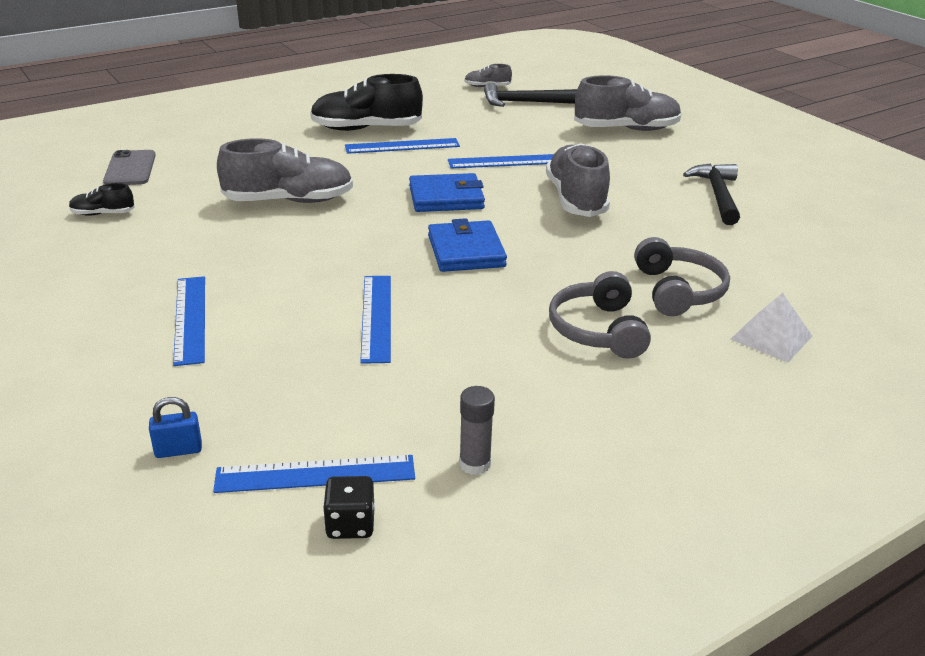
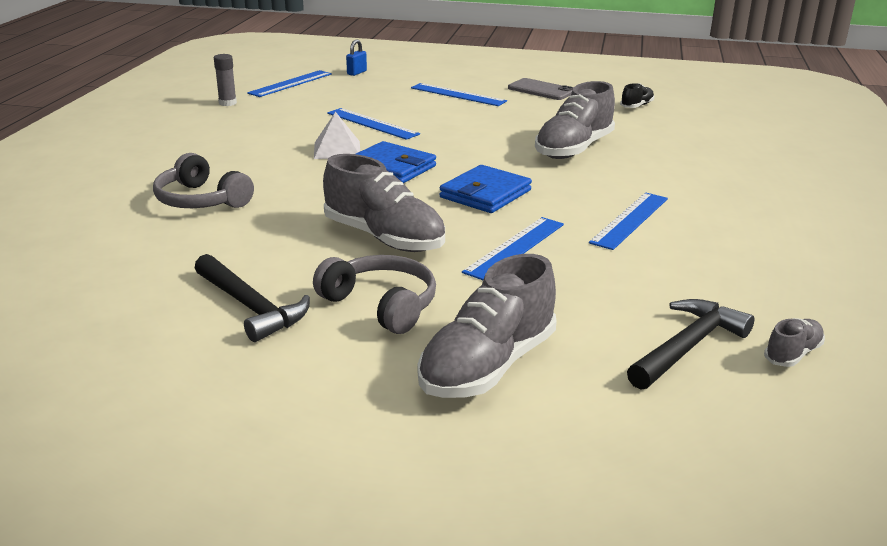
camera: 135 degrees right, 5 degrees down
(130, 169) = (715, 126): grey phone -> grey phone (541, 90)
(350, 524) = (253, 80): black dice -> none
(366, 129) = (704, 222): black shoe -> none
(598, 330) = (232, 161): grey headphones -> grey headphones (381, 305)
(771, 337) = (102, 197): white pyramid -> white pyramid (337, 149)

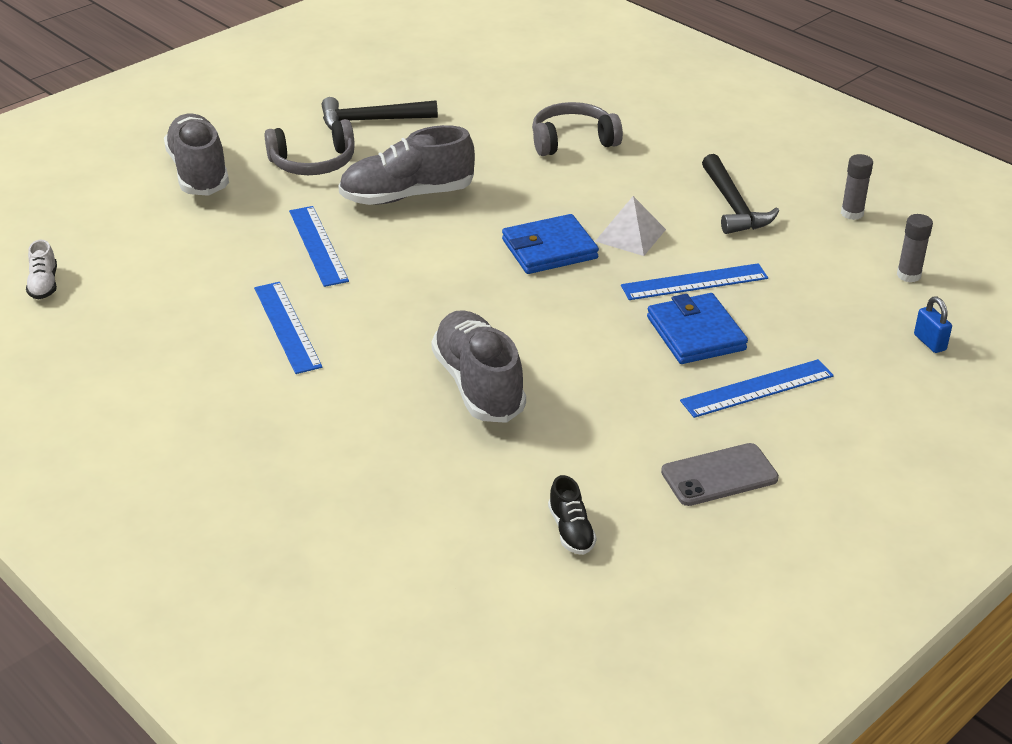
camera: 125 degrees right, 10 degrees up
(290, 83) = (908, 275): blue ruler -> grey glue stick
(485, 194) = (431, 275): blue wallet -> blue wallet (696, 333)
(687, 347) = (110, 249): black hammer -> black hammer (733, 205)
(792, 354) = (44, 284): grey shoe -> white shoe

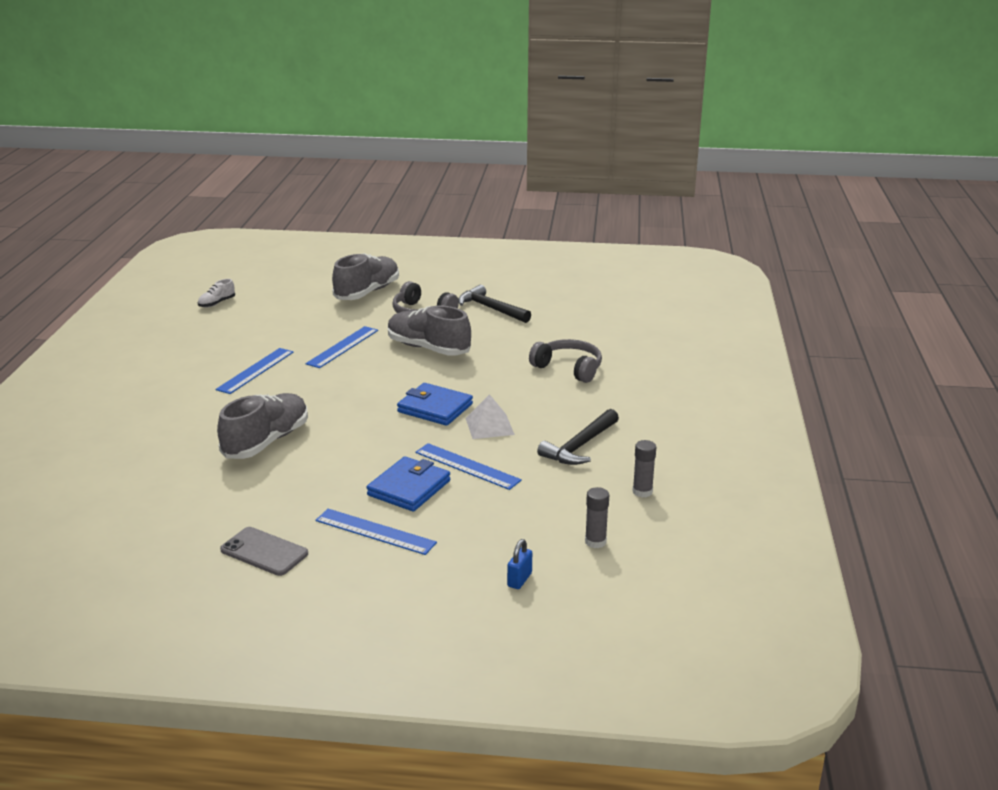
camera: 50 degrees right, 10 degrees down
(571, 531) = (157, 523): black shoe -> none

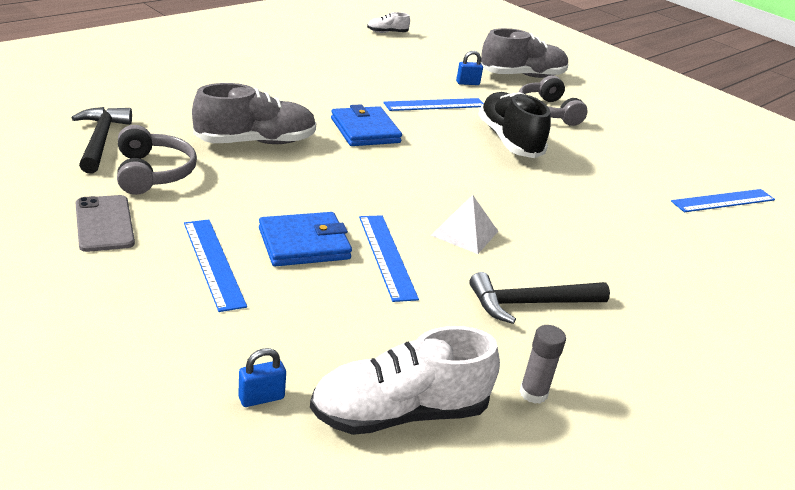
camera: 35 degrees right, 5 degrees up
(255, 370) = (337, 88): blue ruler -> blue ruler (723, 201)
(339, 318) = (467, 83): none -> blue padlock
(428, 348) = (509, 140): grey shoe -> black shoe
(435, 408) = (437, 190): blue wallet -> blue wallet (365, 130)
(491, 309) = (621, 137): black hammer -> black hammer (100, 140)
(568, 368) = (627, 225): grey headphones -> grey headphones (152, 173)
(595, 542) = (399, 413): grey glue stick -> white shoe

